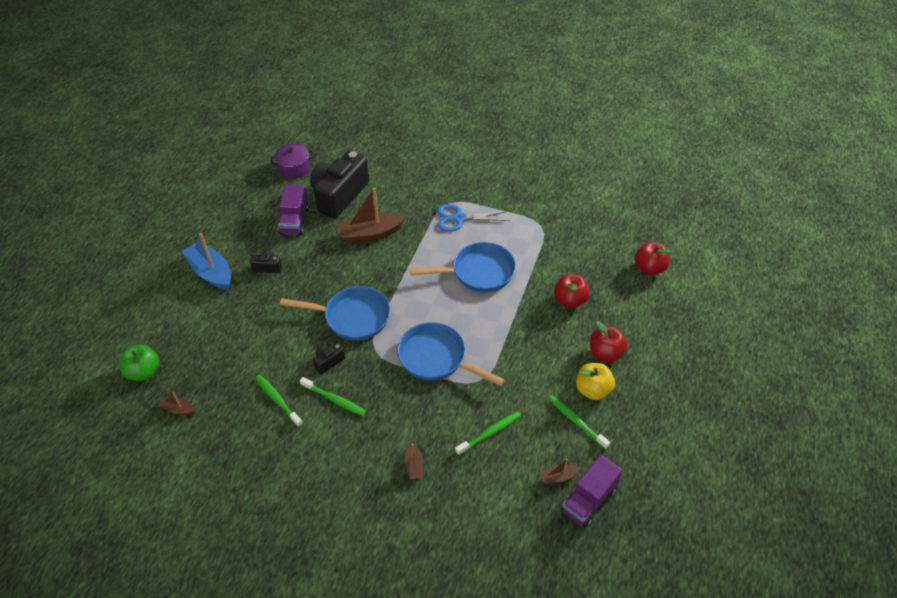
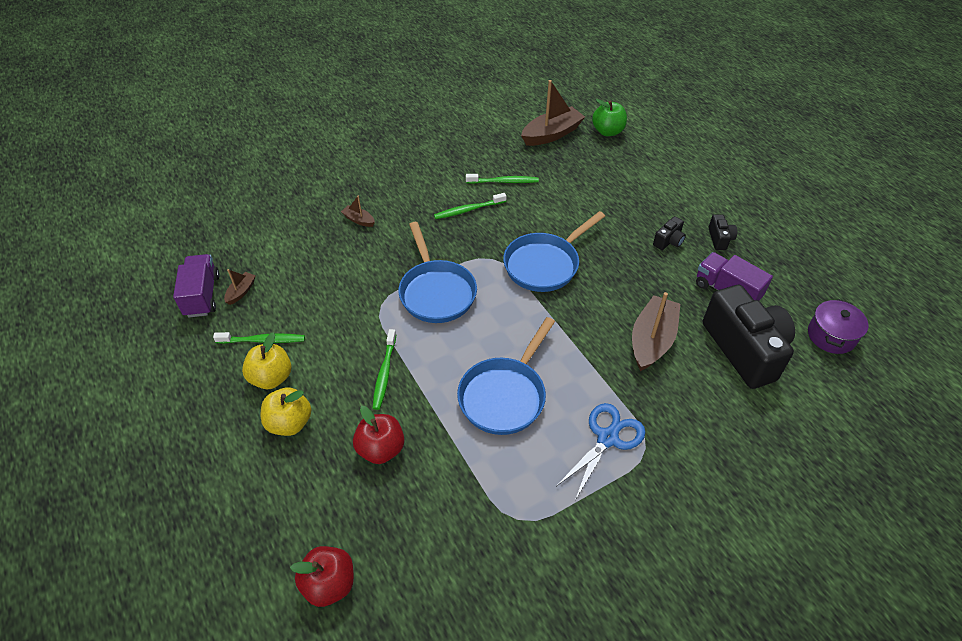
camera: 130 degrees right, 0 degrees up
(178, 409) = (551, 134): brown boat -> brown boat, size x2.09
(211, 272) = (694, 204): blue boat -> none
(328, 362) = (510, 225): black camera -> black camera (720, 239)
(436, 358) = (436, 292): blue pan -> blue pan turned 90 degrees clockwise
(490, 433) = (327, 278): green toothbrush -> green toothbrush (384, 373)
(605, 353) = (290, 423): red apple -> yellow apple

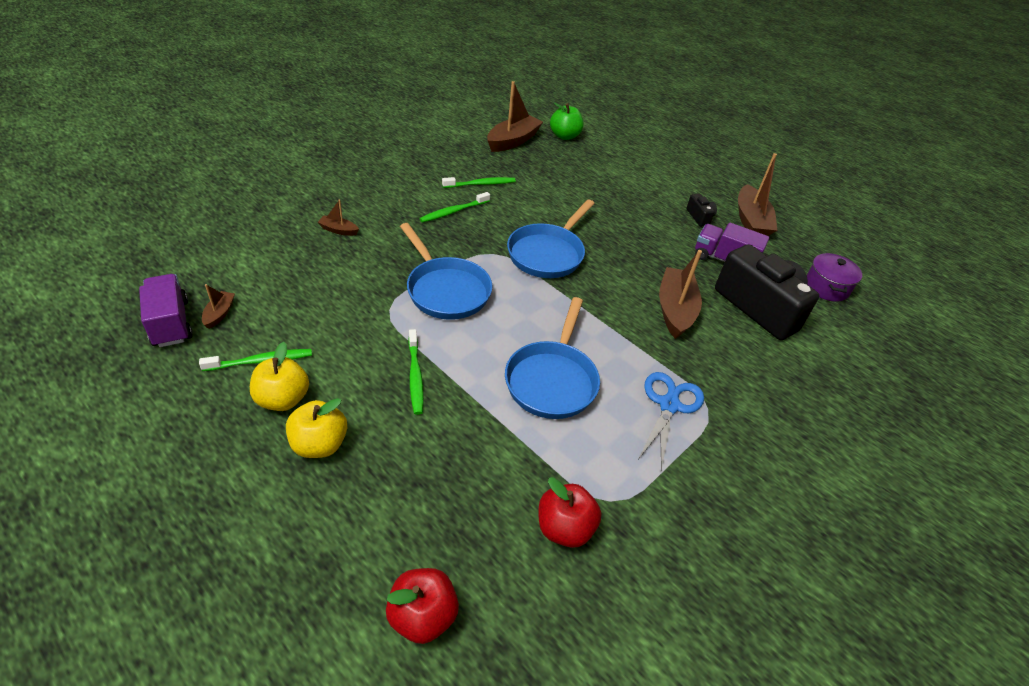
camera: 20 degrees left, 5 degrees down
(381, 449) = (436, 455): red apple -> red apple (564, 528)
(668, 241) = (656, 223): black camera -> none
(776, 249) = (751, 221): none -> brown boat

